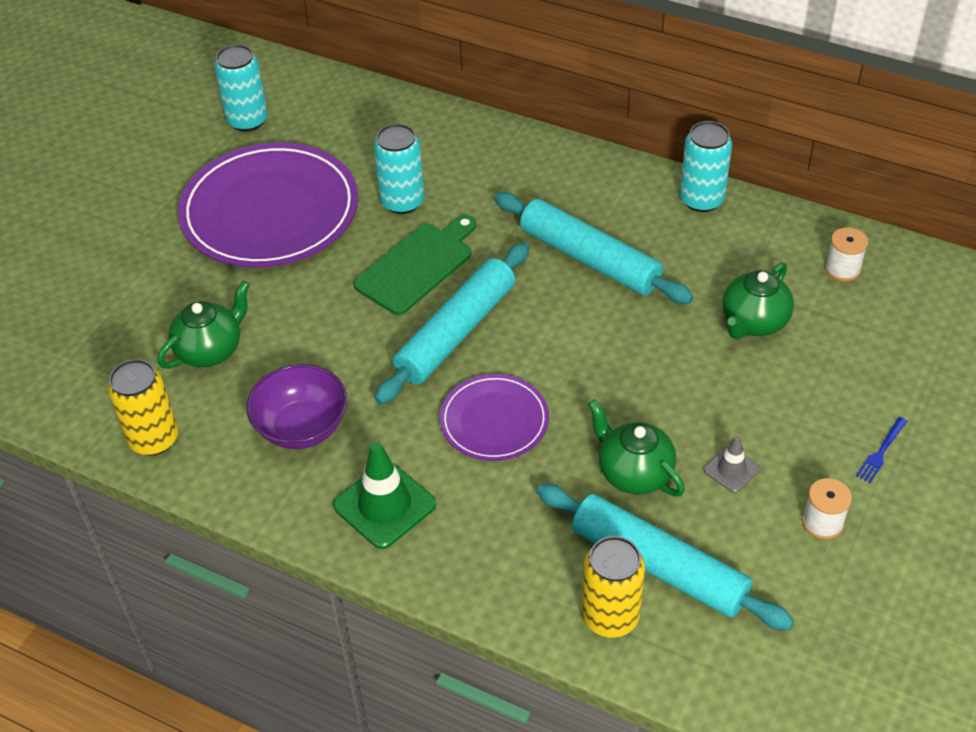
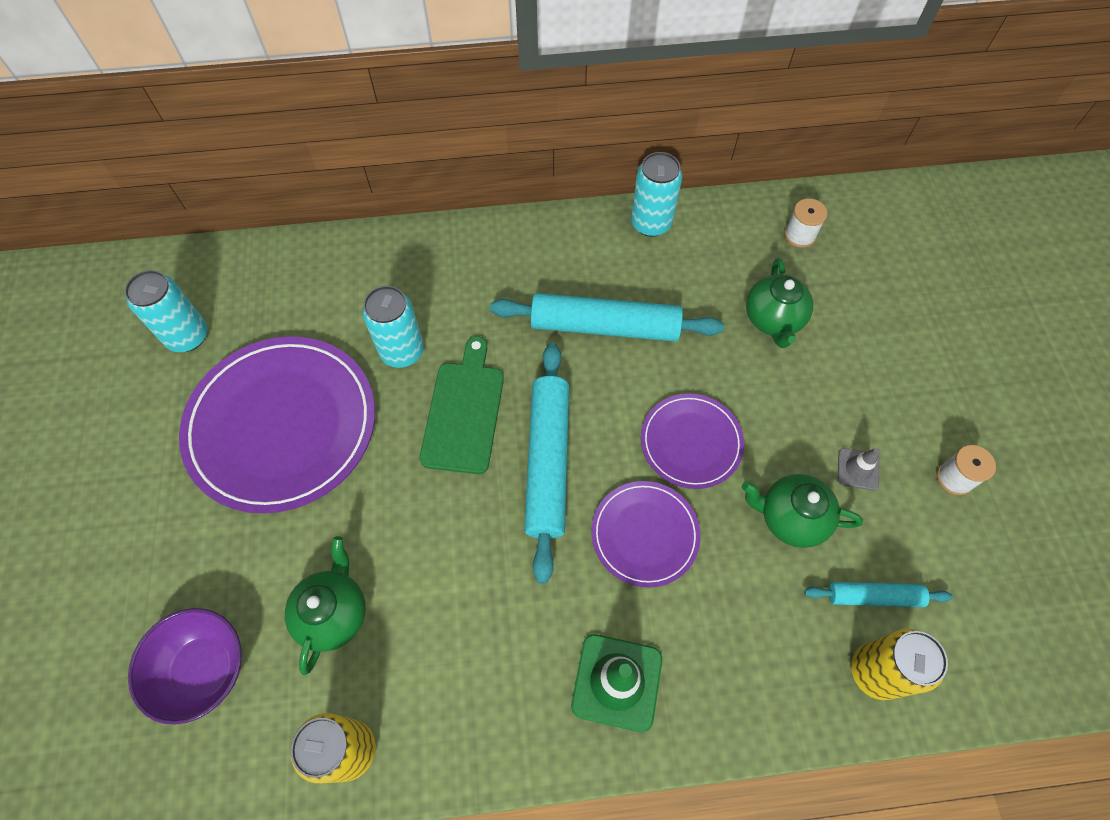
camera: 35 degrees left, 15 degrees up
(302, 427) = (483, 646): purple bowl -> purple bowl (203, 669)
(592, 376) = (691, 442): none -> purple plate
(659, 565) = (873, 596): turquoise rolling pin -> turquoise rolling pin, size x0.53
(881, 452) = (946, 389): blue fork -> none

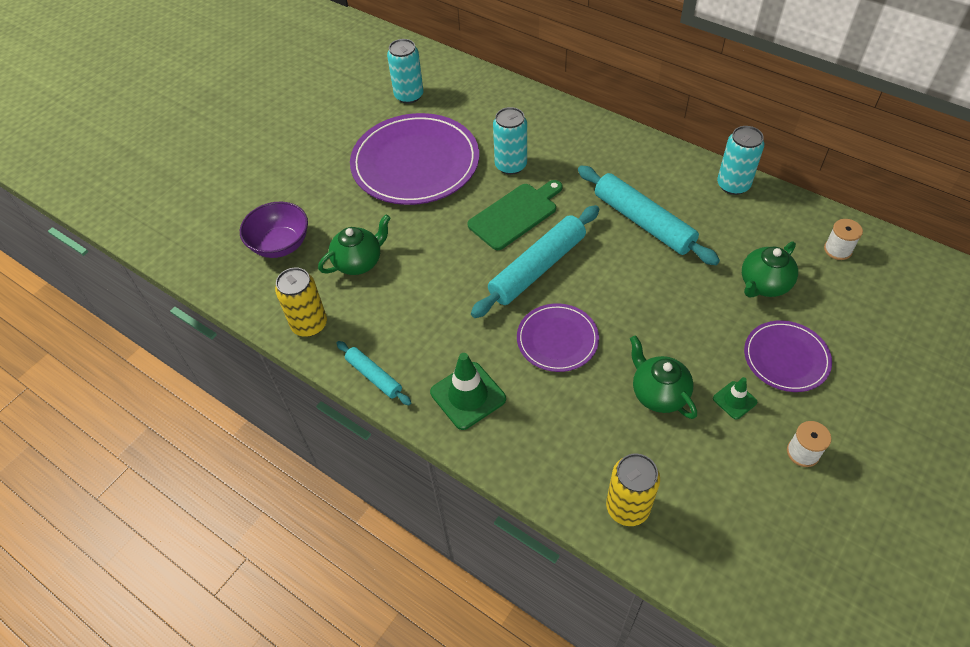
camera: 45 degrees right, 10 degrees down
(691, 442) = (635, 313): purple plate -> purple plate (786, 358)
(858, 469) = (734, 400): grey traffic cone -> green traffic cone
(873, 596) = (670, 471): turquoise rolling pin -> turquoise rolling pin (374, 376)

